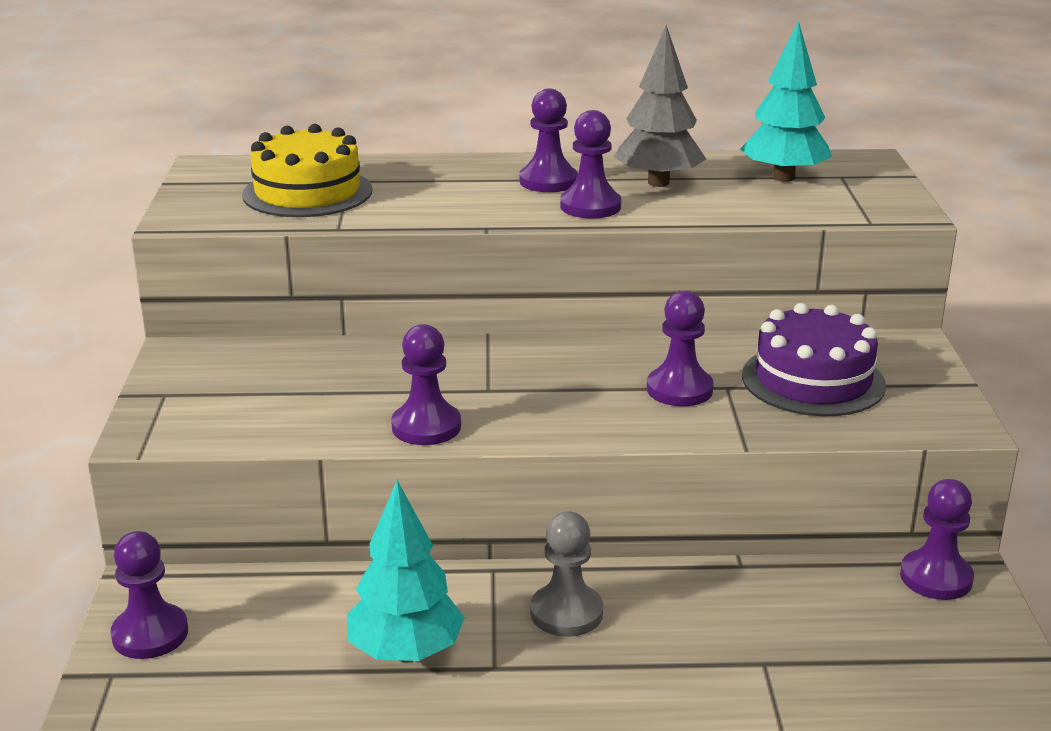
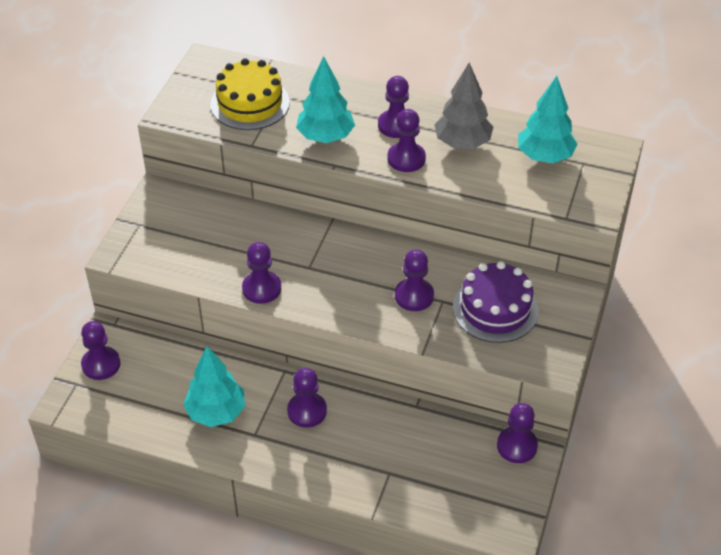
camera: 20 degrees right, 20 degrees up
(450, 205) = (325, 137): none -> turquoise tree
(566, 613) = (307, 411): grey pawn -> purple pawn

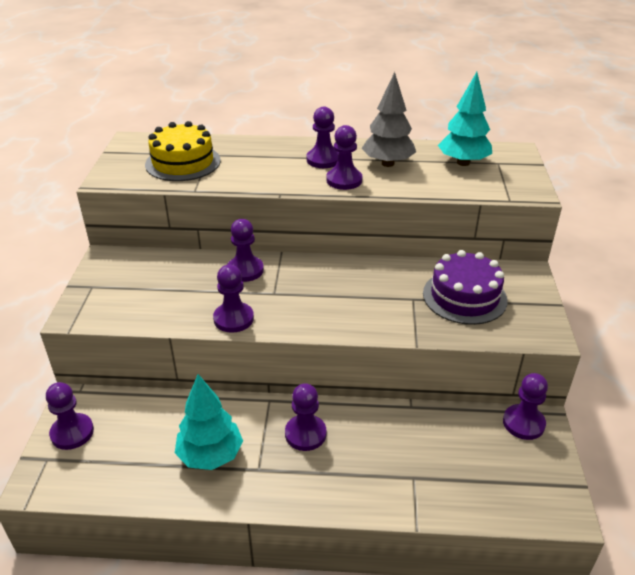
camera: 15 degrees left, 10 degrees down
(325, 137) = (263, 175): turquoise tree -> none
(414, 296) = (384, 299): purple pawn -> purple pawn (245, 270)

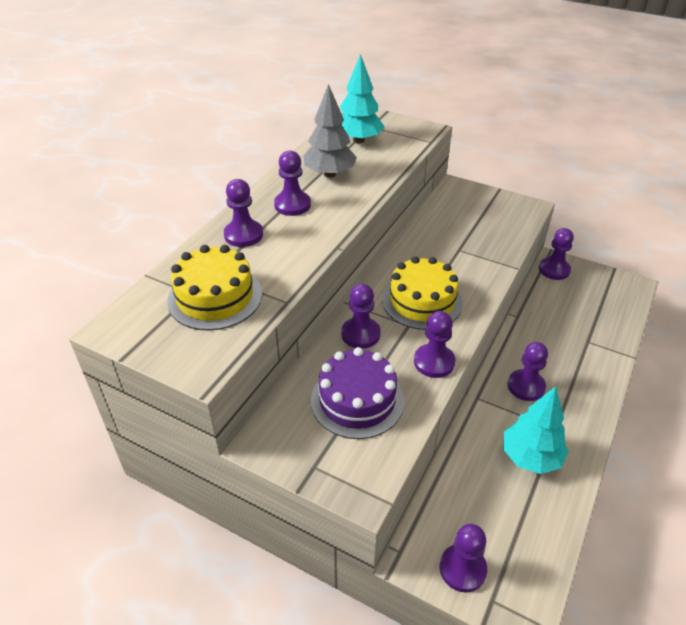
camera: 65 degrees left, 5 degrees up
(312, 293) = (422, 301): none -> yellow cake
(344, 180) = (341, 205): purple pawn -> purple pawn (243, 235)
(464, 297) = (470, 224): purple cake -> purple cake (357, 400)

